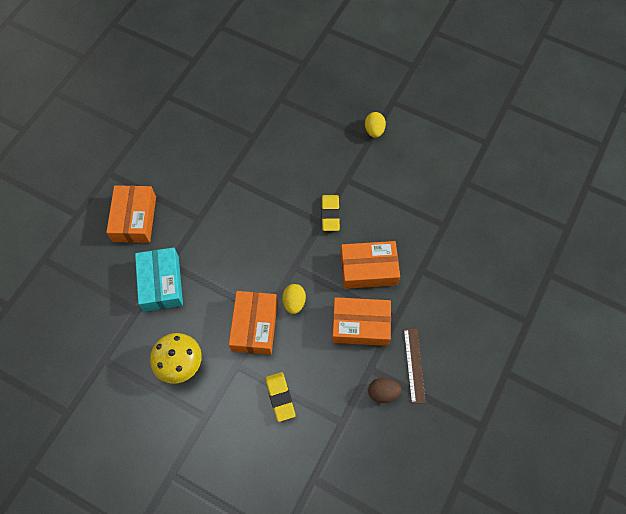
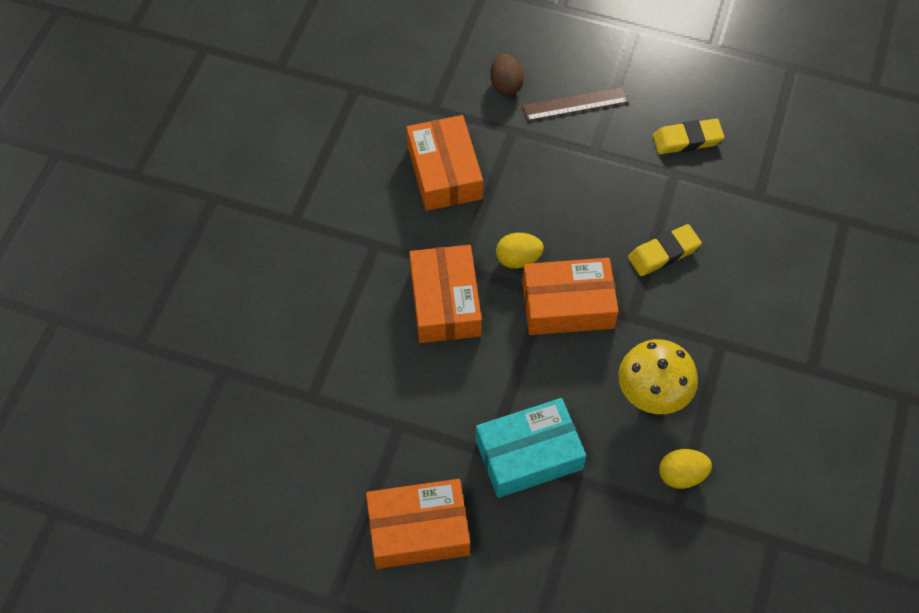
camera: 100 degrees left, 5 degrees down
(330, 214) = (361, 233): yellow eraser -> yellow eraser (687, 140)
(360, 325) = (533, 171): orange box -> orange box (445, 302)
(374, 130) = (196, 193): yellow egg -> yellow egg (681, 475)
(383, 392) = (622, 134): brown egg -> brown egg (506, 85)

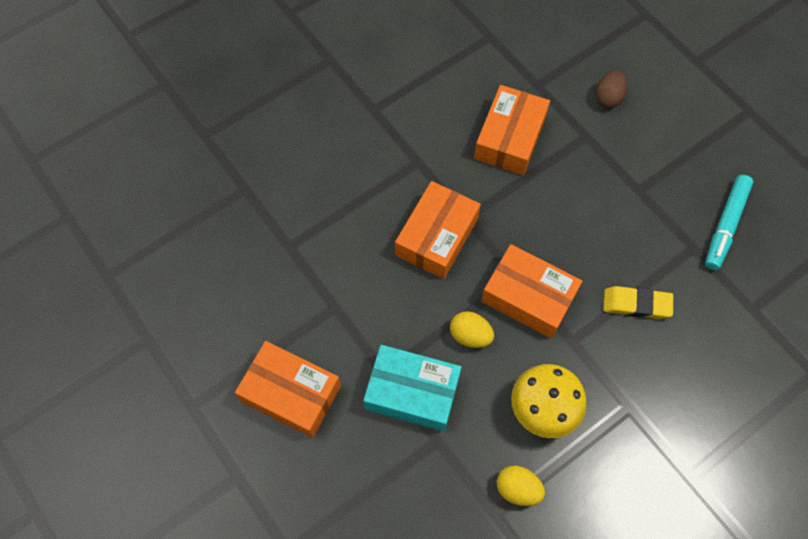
camera: 35 degrees right, 5 degrees up
(518, 259) = (516, 238): yellow egg -> yellow egg (470, 335)
(575, 104) = (653, 144): brown ruler -> none
(687, 140) = (725, 225): yellow eraser -> turquoise marker

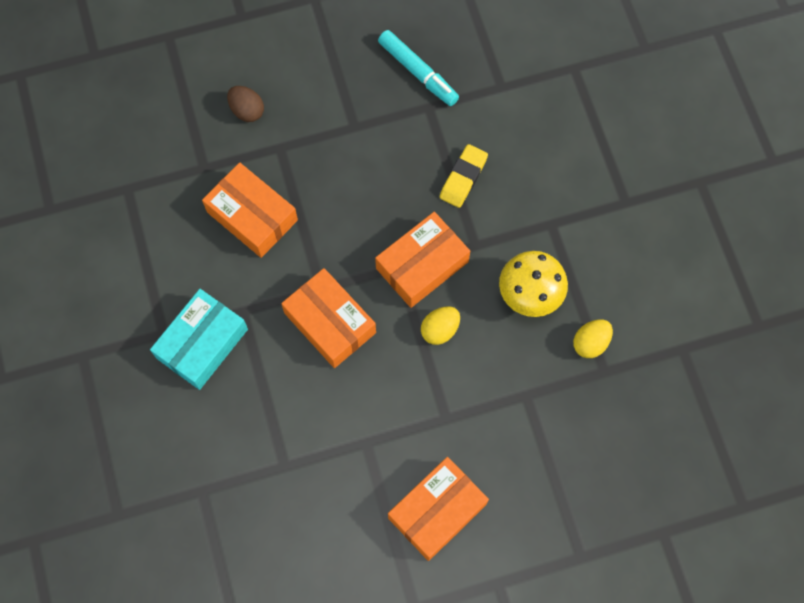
camera: 70 degrees left, 5 degrees up
(412, 392) = (475, 400): turquoise box -> turquoise box (202, 343)

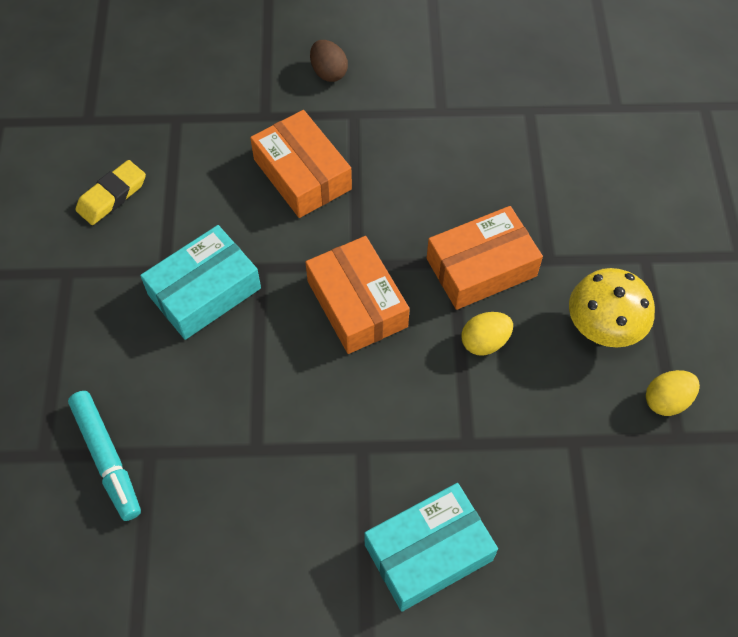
camera: 15 degrees right, 10 degrees down
(418, 72) = (526, 75): turquoise marker -> turquoise marker (107, 458)
(437, 511) = (428, 552): orange box -> turquoise box
(463, 178) = (551, 188): yellow eraser -> yellow eraser (112, 196)

